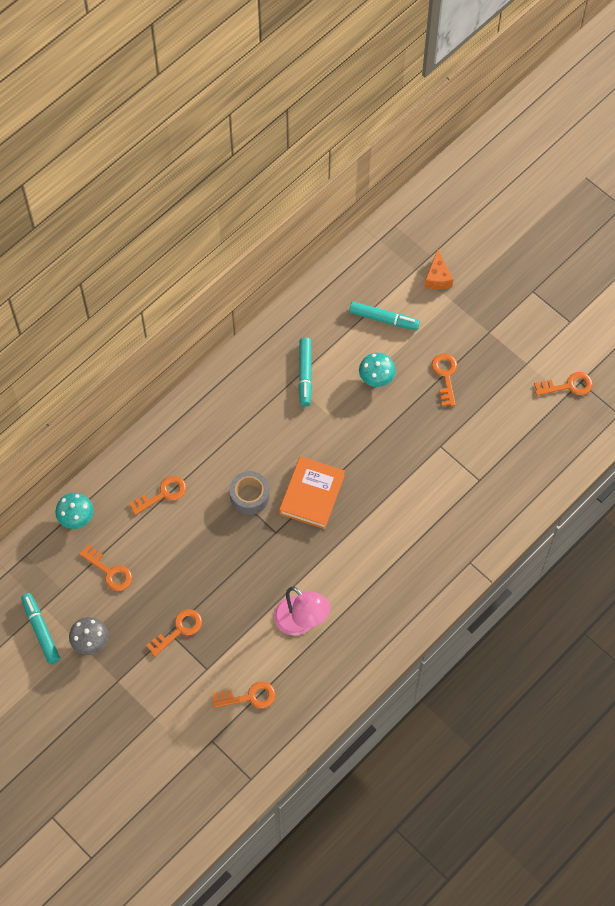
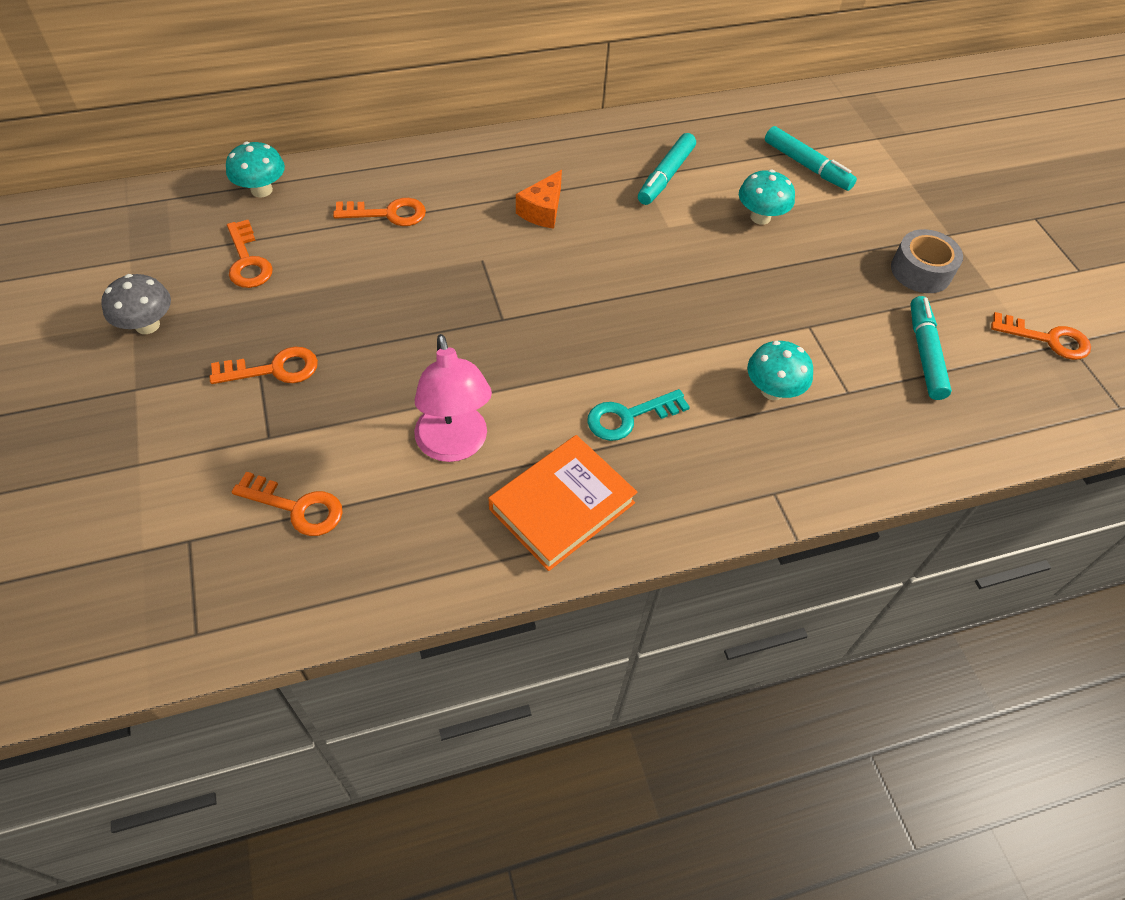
camera: 25 degrees right, 10 degrees down
(41, 630) = (100, 282): turquoise marker -> turquoise marker (925, 353)
(249, 496) = (498, 264): grey tape -> grey tape (921, 271)
(312, 494) = (585, 300): orange book -> orange book (562, 506)
(377, 557) = (628, 417): none -> turquoise key
(437, 277) = (904, 156): orange cheese -> orange cheese (543, 211)
(440, 500) = (772, 390): none -> turquoise mushroom
(445, 375) = (861, 253): orange key -> none

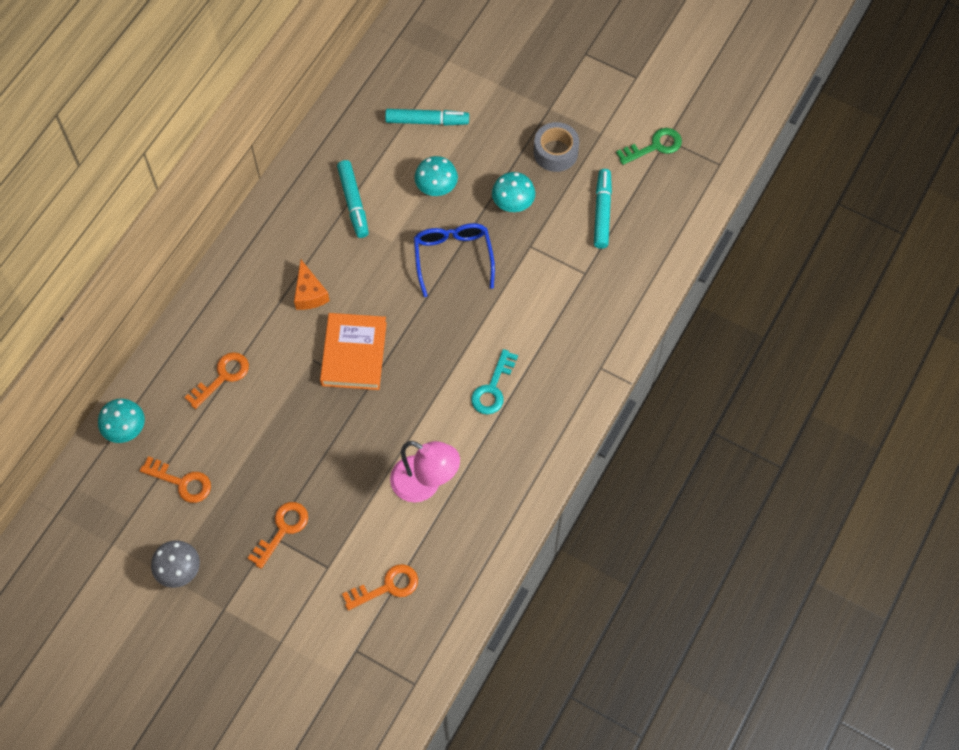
camera: 40 degrees left, 10 degrees up
(562, 506) = (510, 467): orange book -> orange book (354, 354)
(715, 279) = (453, 257): none -> blue glasses
(772, 390) = (547, 306): turquoise mushroom -> turquoise mushroom (513, 203)
(925, 353) = (602, 212): turquoise marker -> turquoise marker turned 45 degrees clockwise
(1048, 339) = (654, 146): orange key -> green key

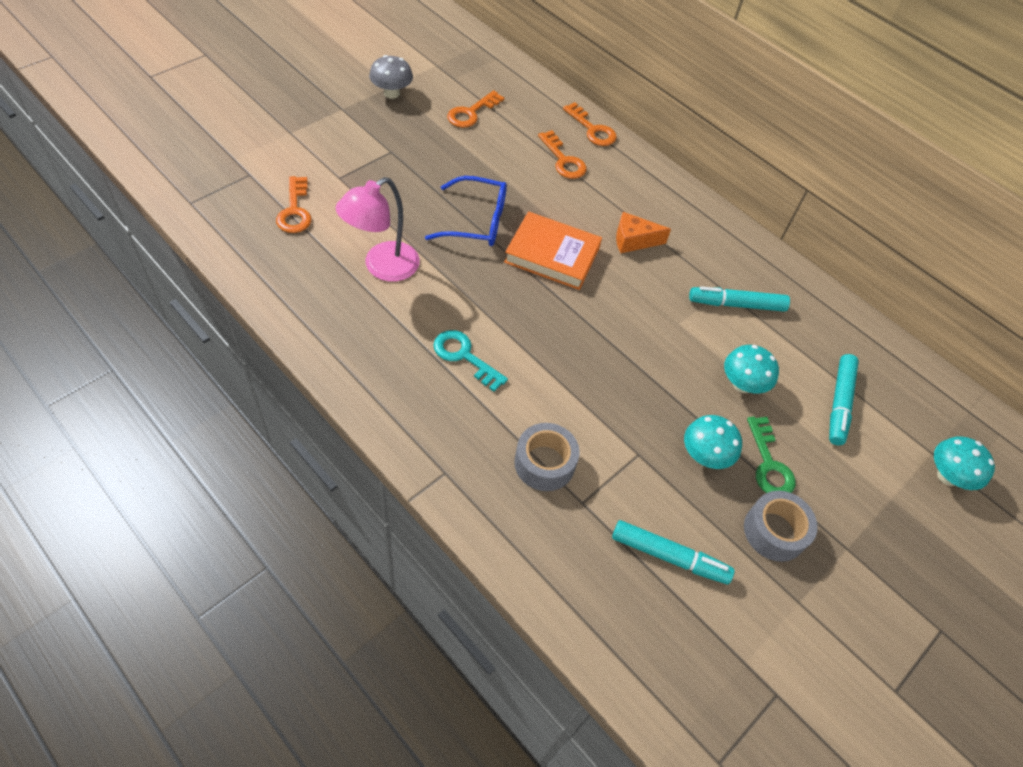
camera: 100 degrees right, 10 degrees down
(125, 429) = (537, 94): turquoise mushroom -> turquoise mushroom (947, 476)
(282, 530) = (392, 159): orange key -> orange key (592, 129)
(453, 257) = (643, 372): blue glasses -> blue glasses (477, 221)
(564, 305) = (544, 463): none -> grey tape
(654, 146) = (767, 671): green key -> green key (769, 464)

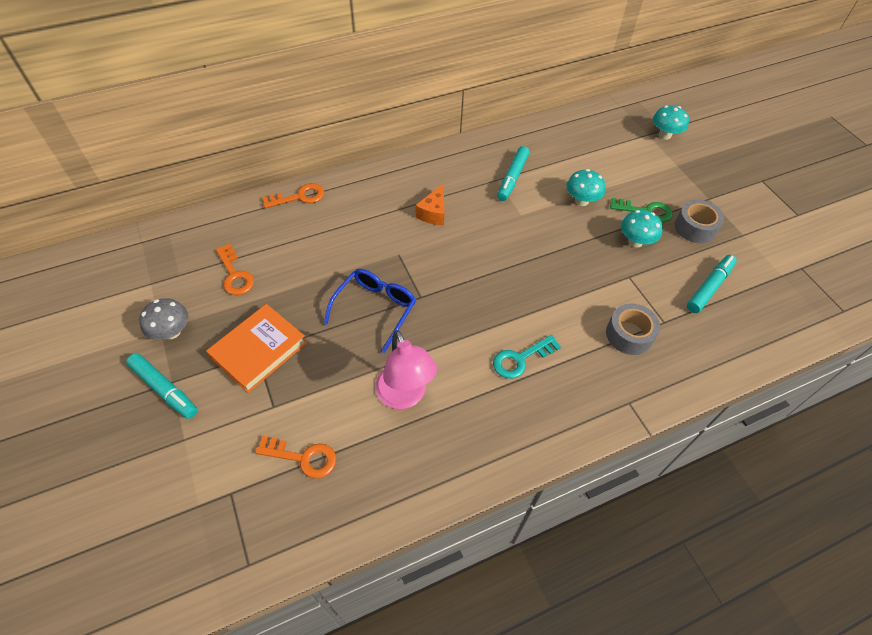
camera: 65 degrees left, 0 degrees up
(552, 255) = (431, 268): orange book -> orange book (259, 350)
(563, 160) = (327, 227): orange key -> none
(839, 403) = (605, 160): turquoise marker -> turquoise marker (164, 389)

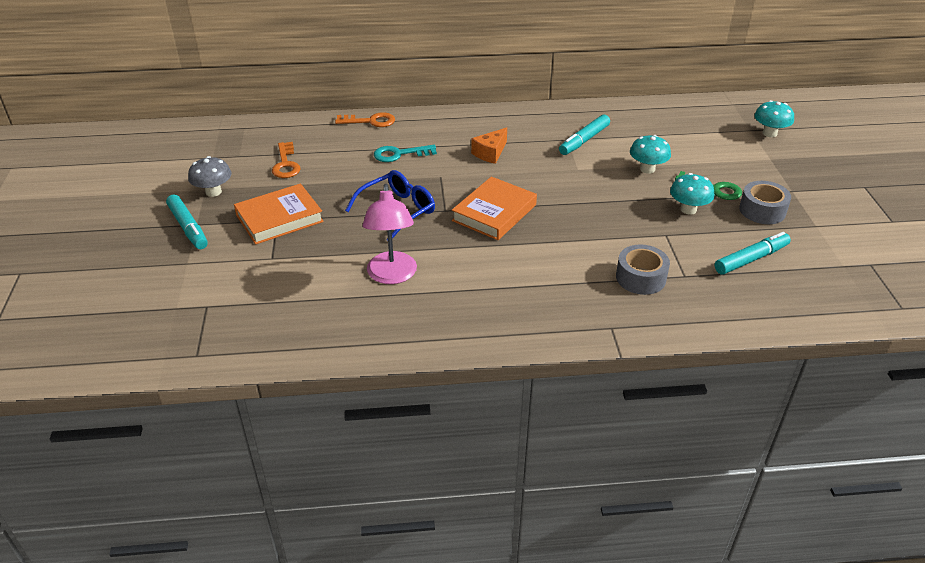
camera: 20 degrees right, 15 degrees down
(303, 457) = (279, 297): orange key -> none
(468, 288) = (494, 213): none -> orange book
(520, 359) = (517, 273): turquoise key -> turquoise key (399, 154)

